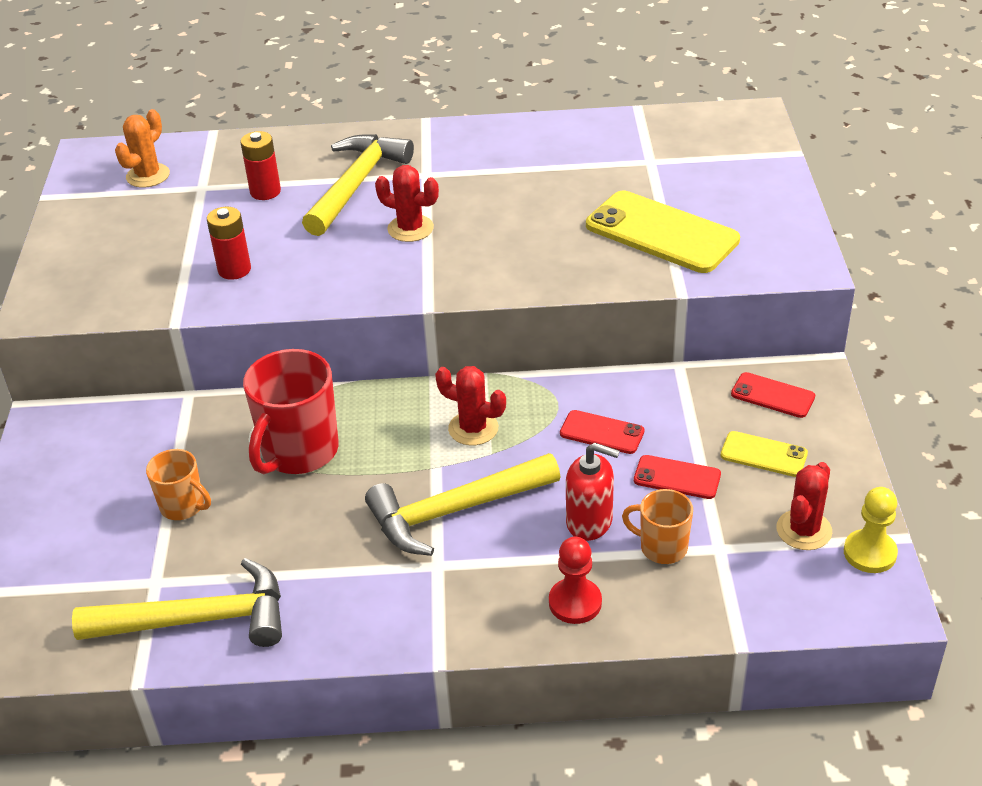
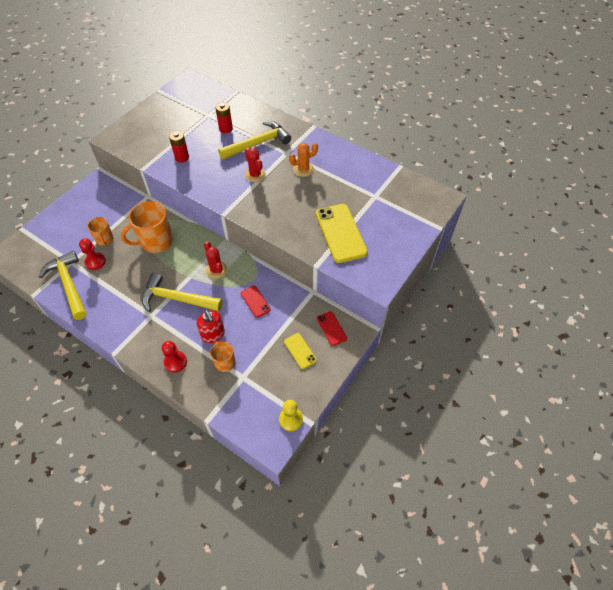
camera: 35 degrees right, 15 degrees up
(148, 176) = (197, 99): orange cactus -> orange cactus (303, 169)
(198, 619) = (69, 284): yellow hammer -> yellow hammer turned 150 degrees counterclockwise
(210, 551) = (95, 262): none -> red pawn
(299, 452) = (155, 242): red mug -> orange mug
(677, 477) = (260, 338): red phone -> none
(804, 530) = (278, 392): red cactus -> none

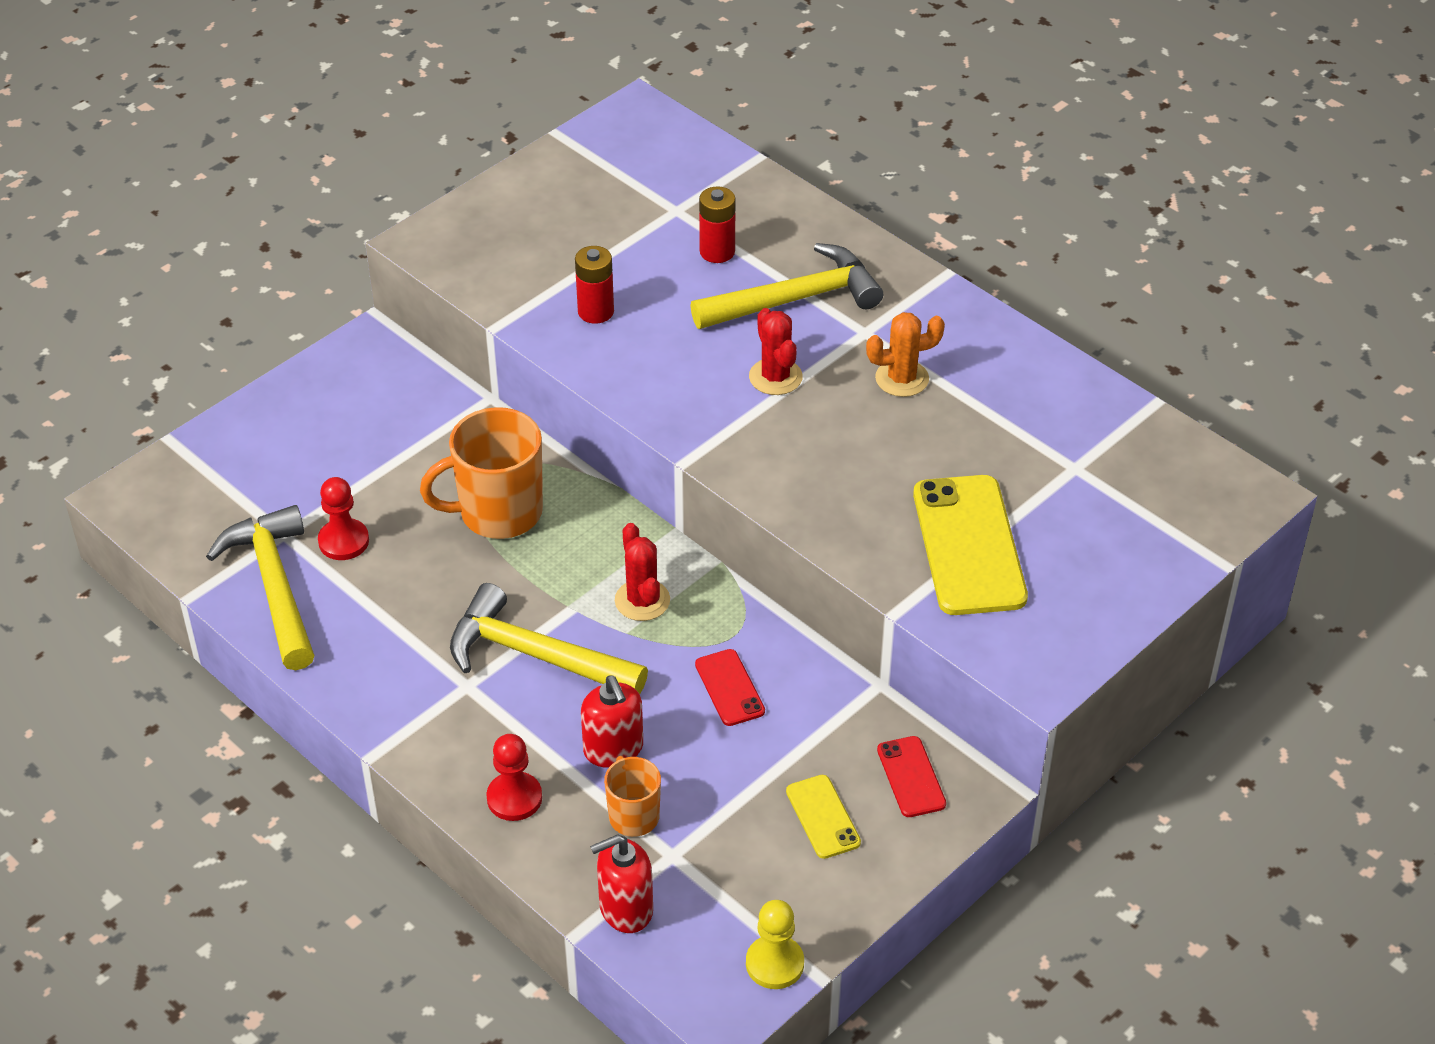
camera: 10 degrees right, 10 degrees down
(104, 239) = (371, 490): orange mug -> none
(227, 404) = (625, 909): none -> red soap dispenser

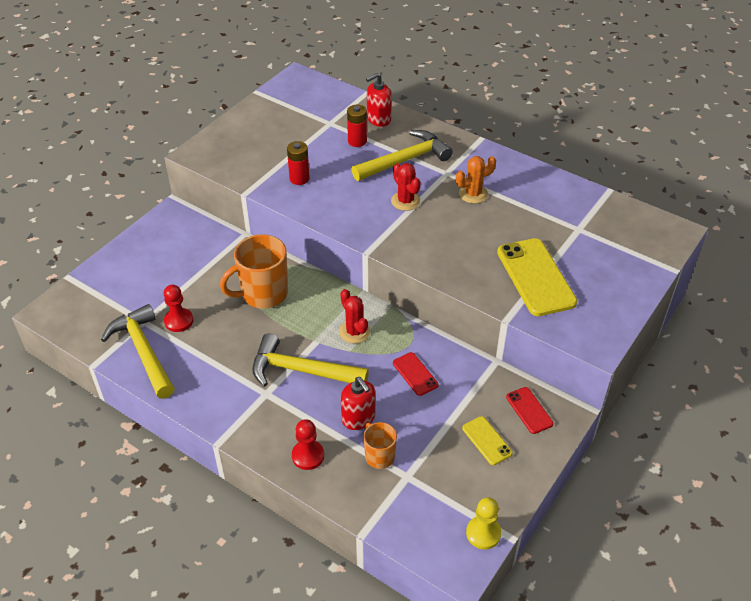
camera: 10 degrees left, 0 degrees up
(625, 909) = (388, 513): red soap dispenser -> red soap dispenser (378, 119)

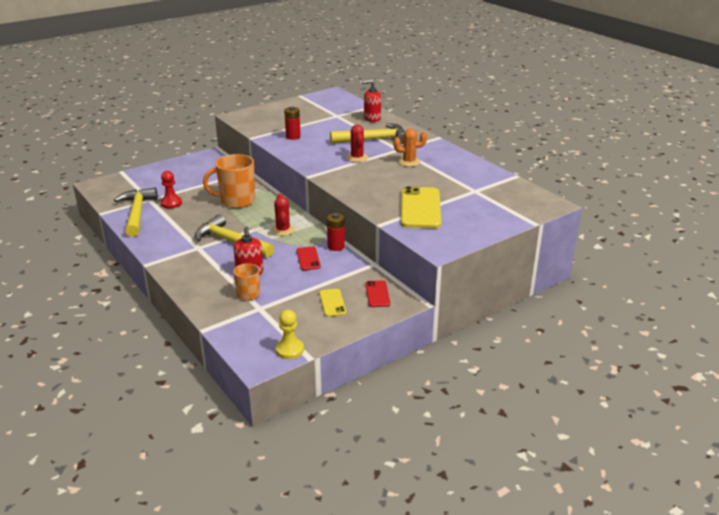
camera: 20 degrees right, 15 degrees down
(308, 456) = (199, 283): red pawn -> none
(357, 141) = (348, 126): red battery -> red battery (336, 246)

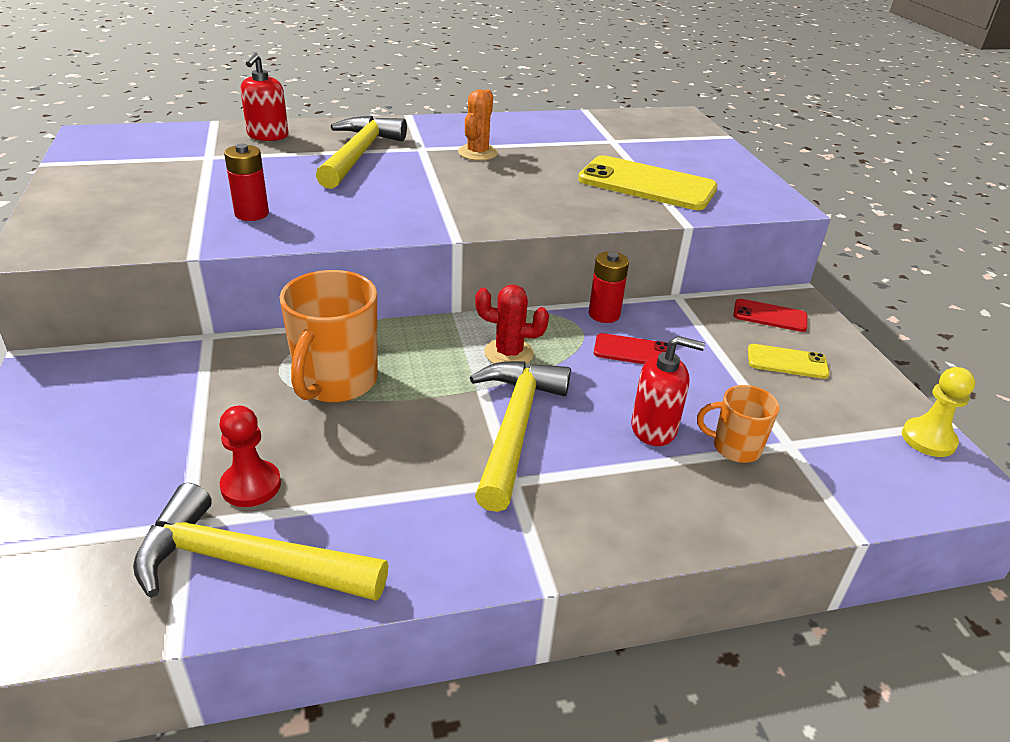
camera: 70 degrees left, 5 degrees up
(230, 241) = (514, 427): yellow hammer -> yellow hammer turned 135 degrees clockwise
(357, 157) = (419, 183): red cactus -> none

